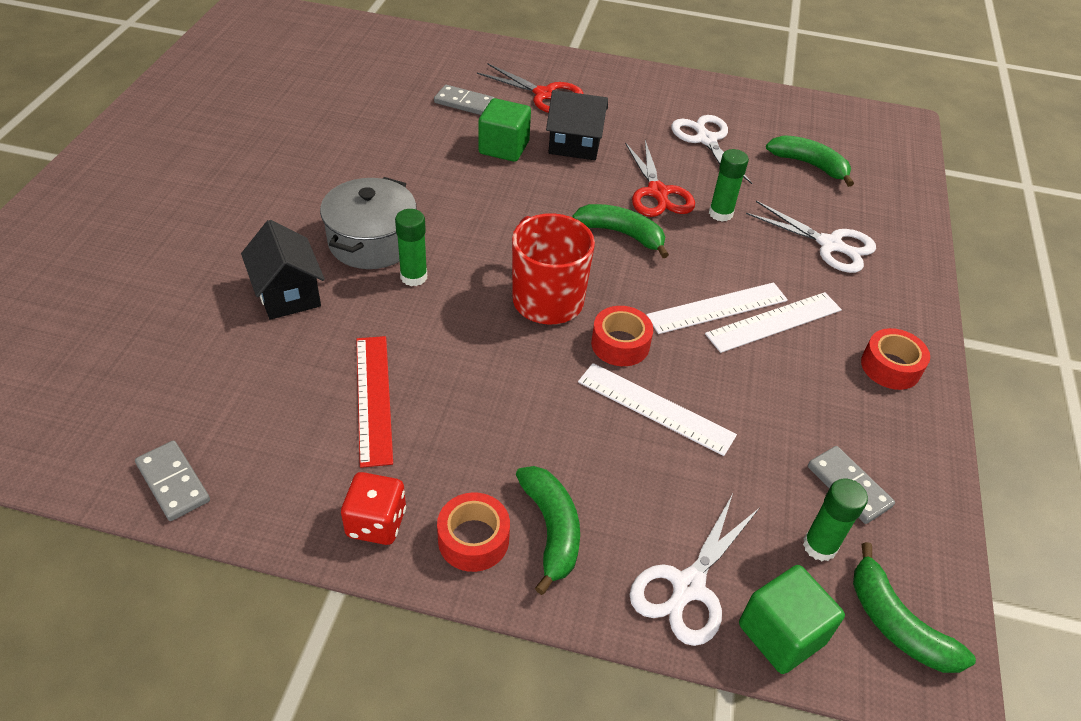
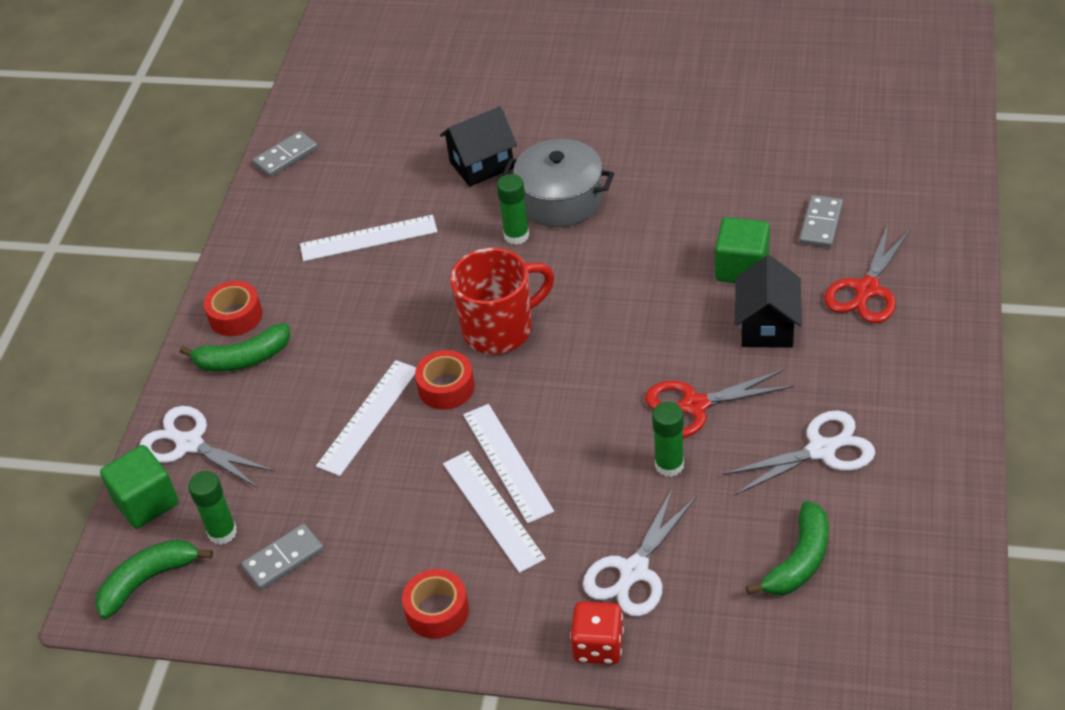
camera: 95 degrees right, 0 degrees up
(373, 398) = (368, 238): red ruler -> white ruler
(376, 523) = (251, 262): red dice -> red dice (598, 646)
(622, 234) = (611, 379): green banana -> none

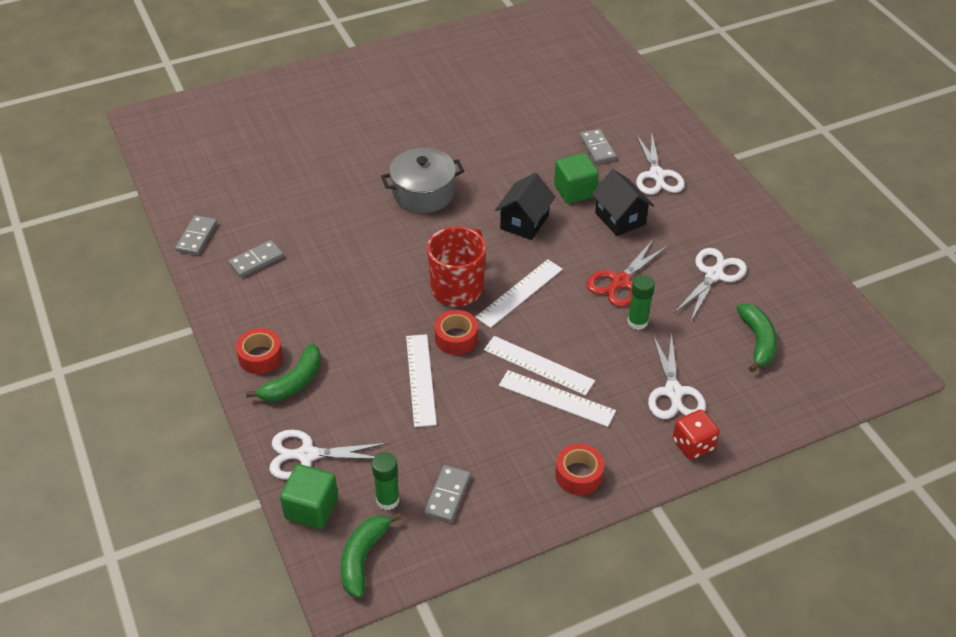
camera: 40 degrees left, 0 degrees up
(320, 207) = (256, 261): none -> grey domino
(368, 238) = (312, 267): white ruler -> white ruler (519, 293)
(481, 165) = (348, 191): black house -> black house (524, 222)
(516, 235) = (414, 226): green glue stick -> none
(866, 289) = (657, 175): red scissors -> white scissors

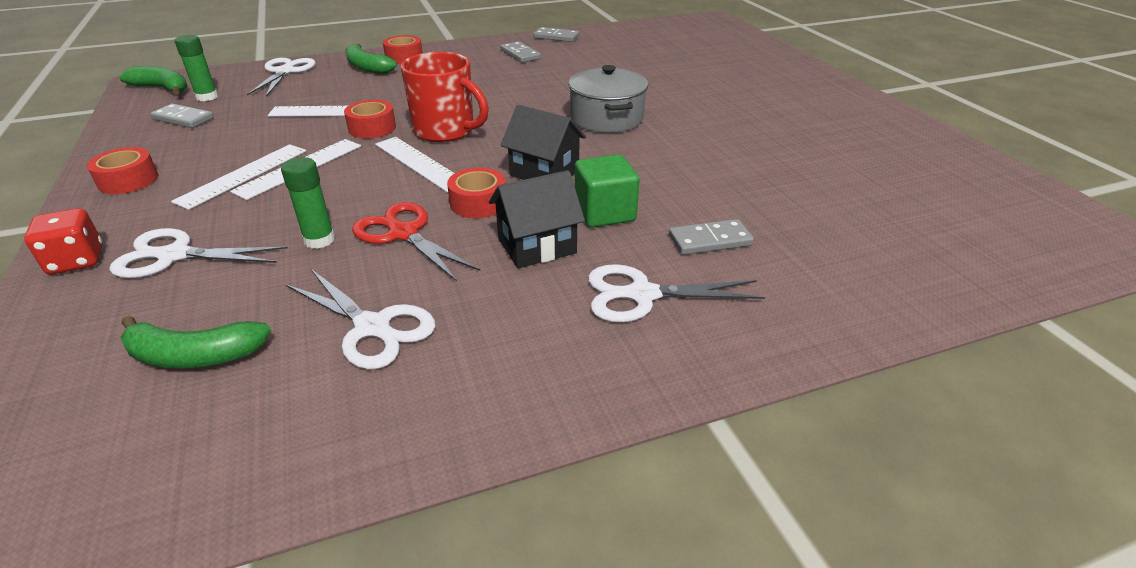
camera: 95 degrees right, 10 degrees down
(311, 508) = (231, 73): green cube -> none
(574, 251) = (478, 203): none -> red tape

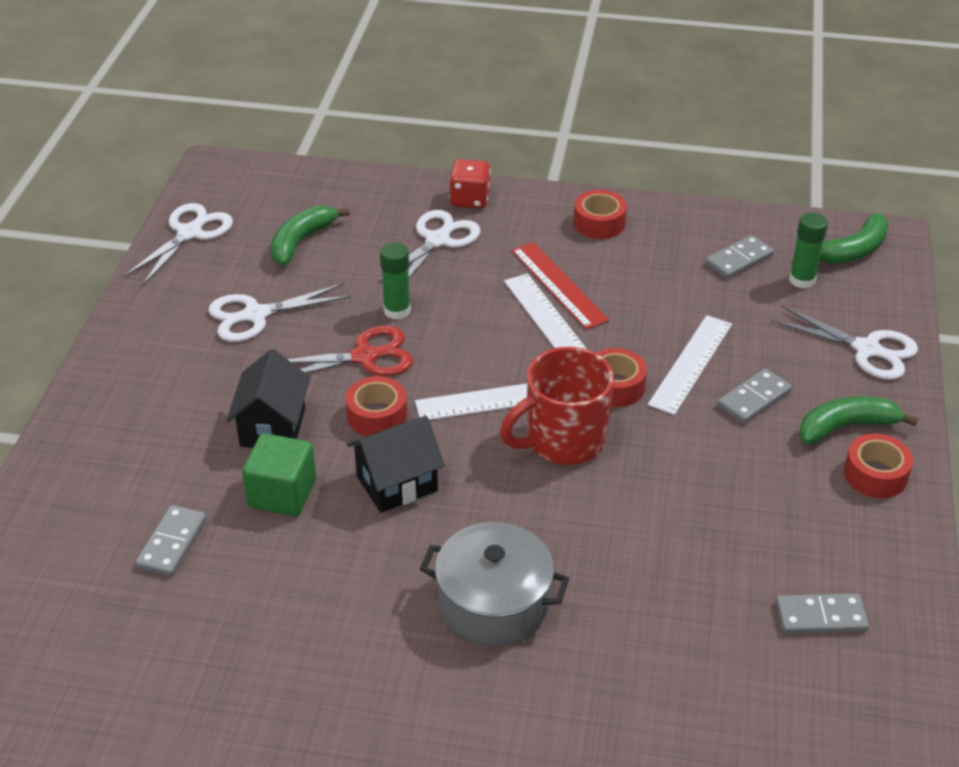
camera: 120 degrees right, 5 degrees up
(243, 175) = (558, 285): white ruler -> red ruler
(556, 37) = (902, 709): grey domino -> grey domino (754, 399)
(642, 295) = (152, 460): white scissors -> white scissors (189, 233)

